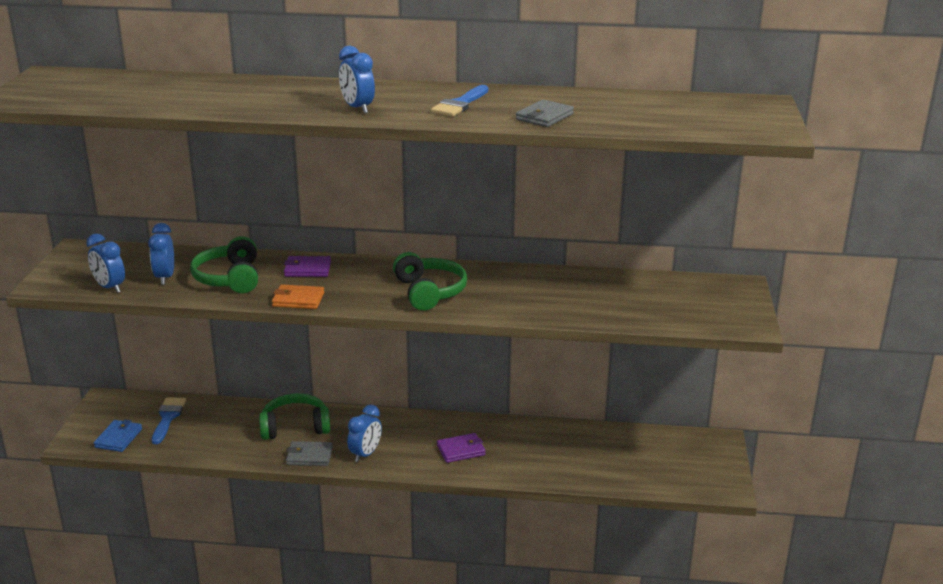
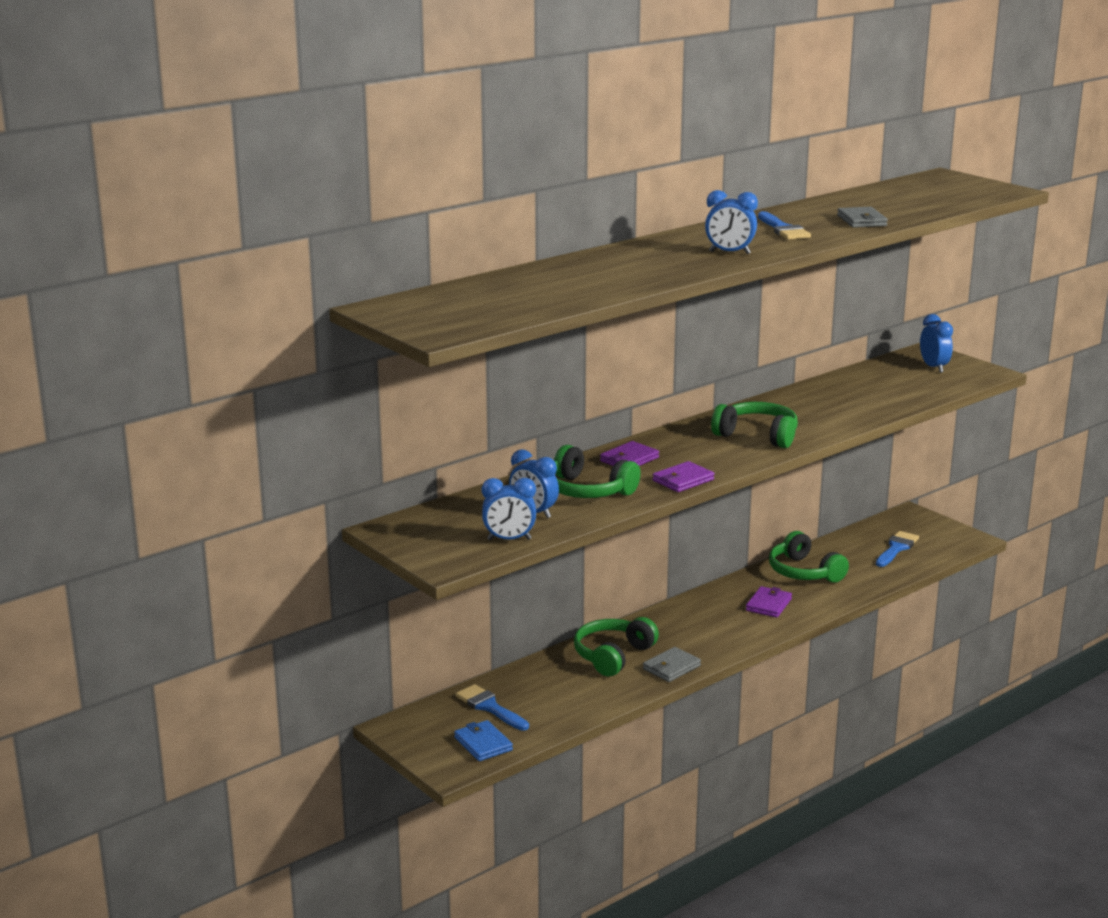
camera: 45 degrees left, 5 degrees down
(298, 300) = (683, 480): orange wallet -> purple wallet
(365, 454) = (709, 643): blue clock -> blue clock (934, 367)
(537, 441) = (804, 572): none -> green headphones
(646, 462) = (896, 548): none -> blue brush

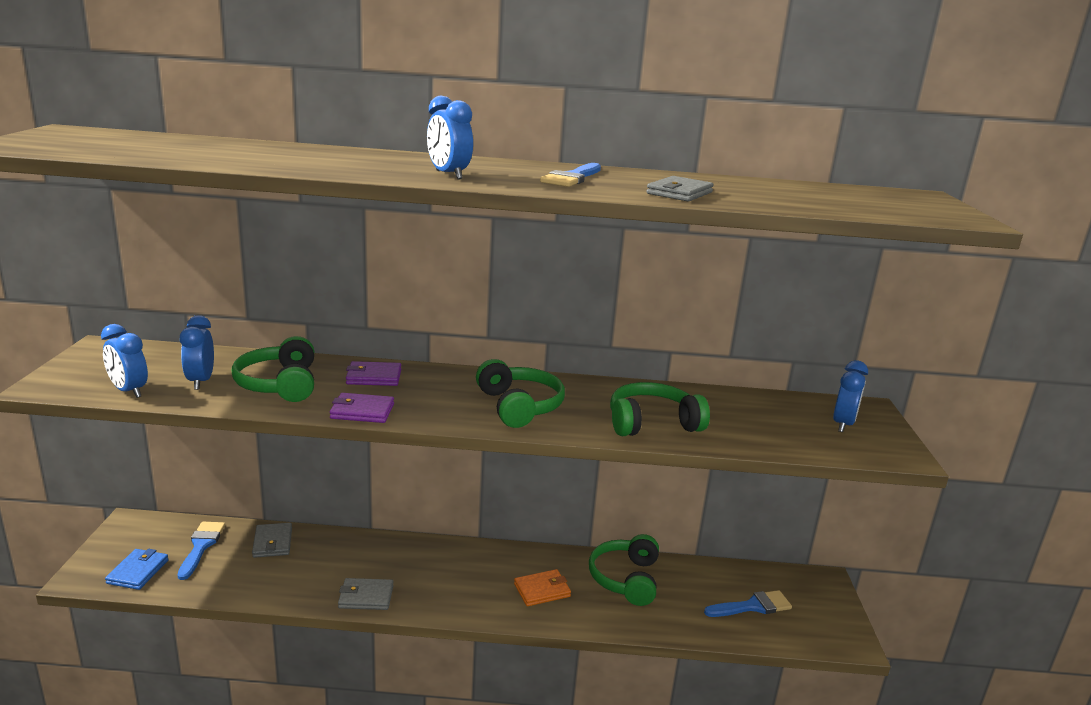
camera: 40 degrees right, 0 degrees up
(536, 677) = (272, 542): none -> grey wallet
(613, 656) = (350, 559): green headphones -> green headphones (652, 423)
(768, 605) = (542, 590): purple wallet -> orange wallet

